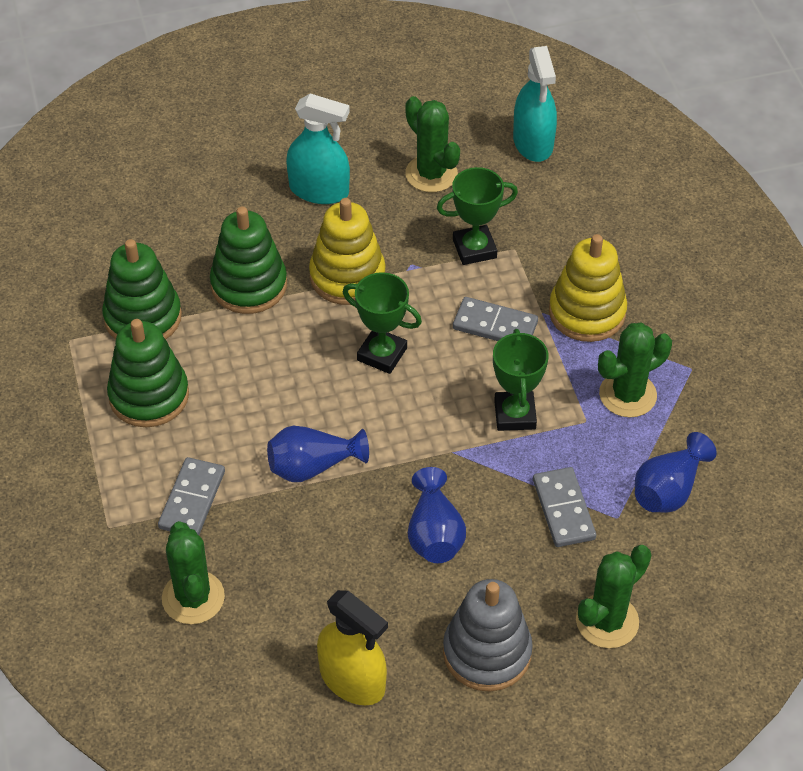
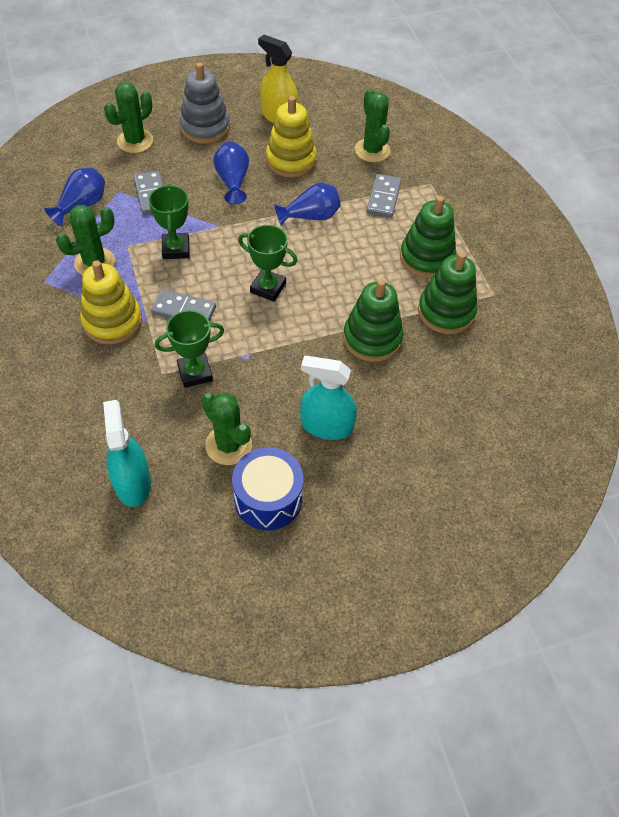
camera: 175 degrees right, 5 degrees up
(347, 276) = (297, 347): yellow stacking toy -> yellow stacking toy (291, 160)
(388, 126) = (268, 498): none -> blue drum

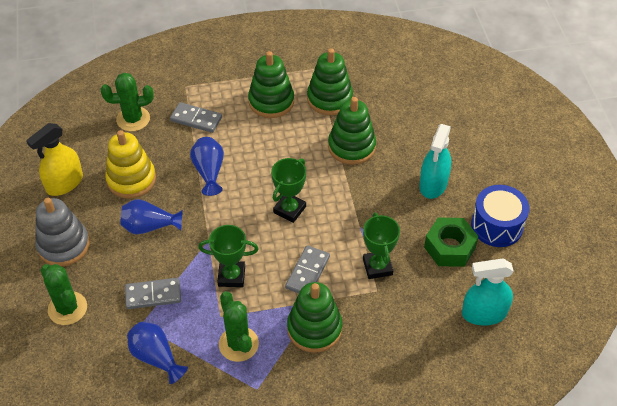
camera: 80 degrees left, 5 degrees down
(112, 321) = (314, 328): yellow stacking toy -> green stacking toy
(228, 445) = (449, 247): green cactus -> green nut

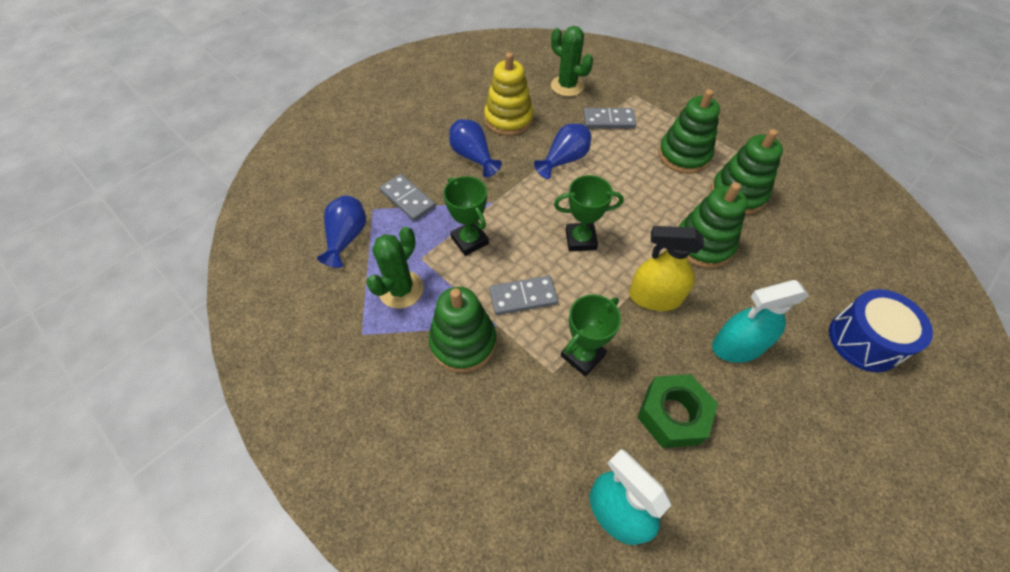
camera: 55 degrees right, 5 degrees up
(63, 245) = (411, 120): grey stacking toy -> none
(64, 183) = (469, 87): yellow spray bottle -> yellow spray bottle (655, 297)
(67, 308) = (355, 156): green cactus -> none
(196, 119) = (609, 120): grey domino -> grey domino turned 75 degrees counterclockwise
(497, 225) = (752, 452): blue drum -> blue drum (864, 340)

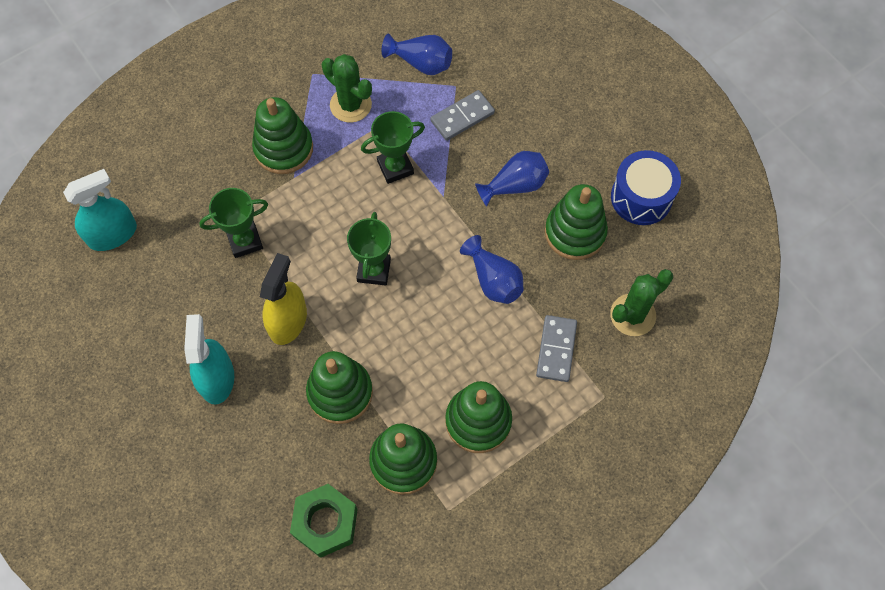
camera: 100 degrees right, 10 degrees up
(508, 119) = (575, 232): yellow stacking toy -> green stacking toy
(523, 297) = (318, 204): grey domino -> none
(582, 355) = (245, 241): green trophy -> green trophy turned 75 degrees counterclockwise
(672, 415) = (171, 298): green nut -> green nut (325, 523)
(864, 340) = (189, 504): blue drum -> blue drum (641, 197)

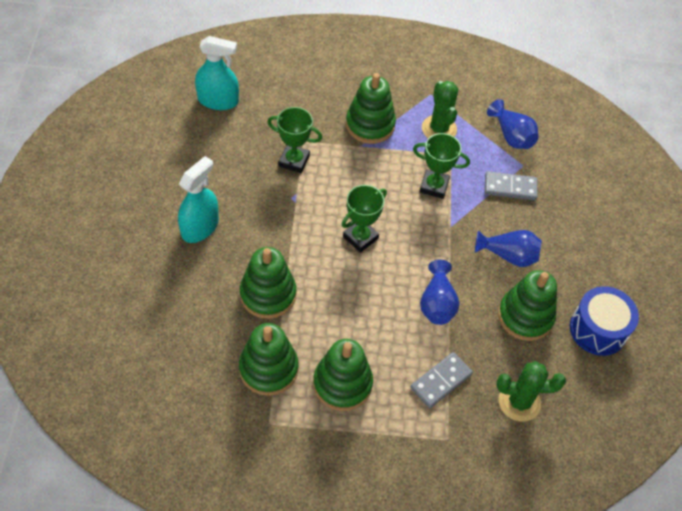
camera: 35 degrees right, 10 degrees down
(288, 321) = (276, 227): yellow spray bottle -> none
(325, 523) = (183, 365): green nut -> none

